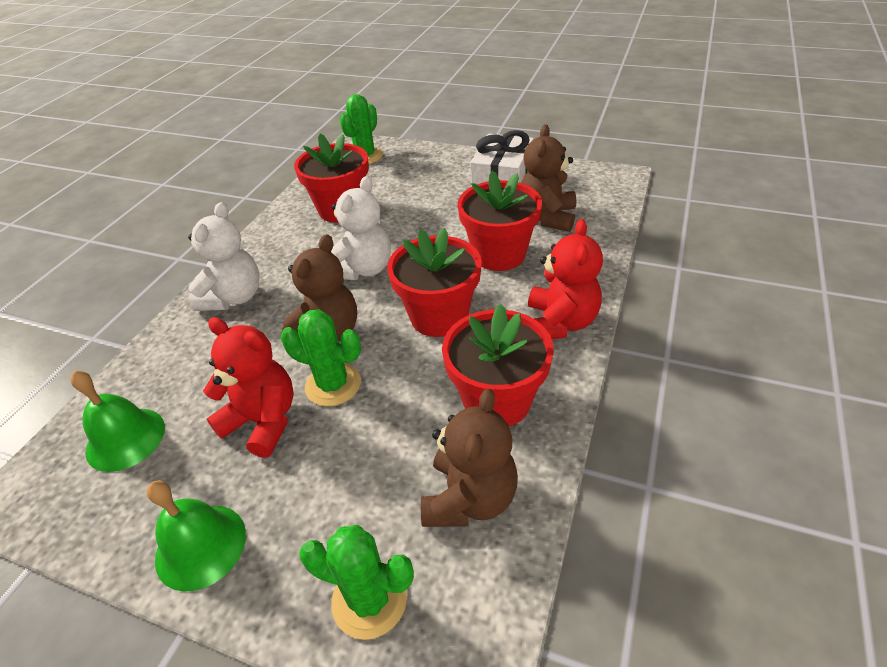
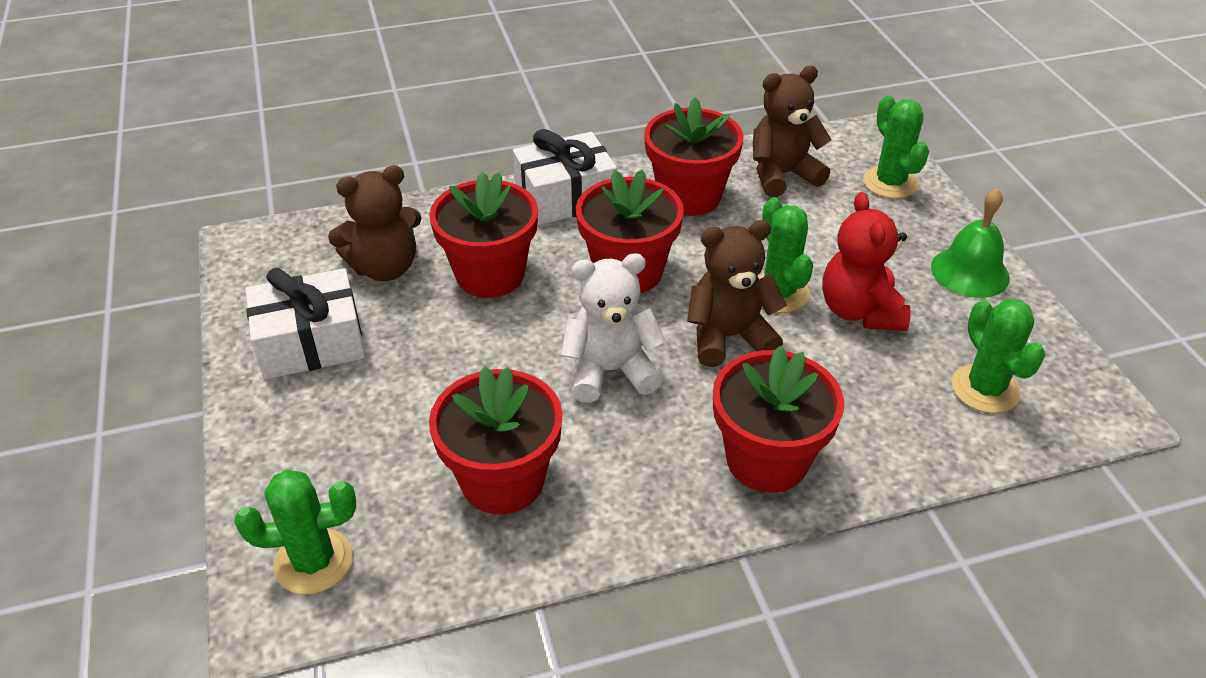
camera: 130 degrees left, 0 degrees up
(125, 438) = (985, 389): green bell -> green cactus
(234, 297) = (767, 460): white teddy bear -> red flower pot
(560, 323) = (565, 197): red teddy bear -> white gift

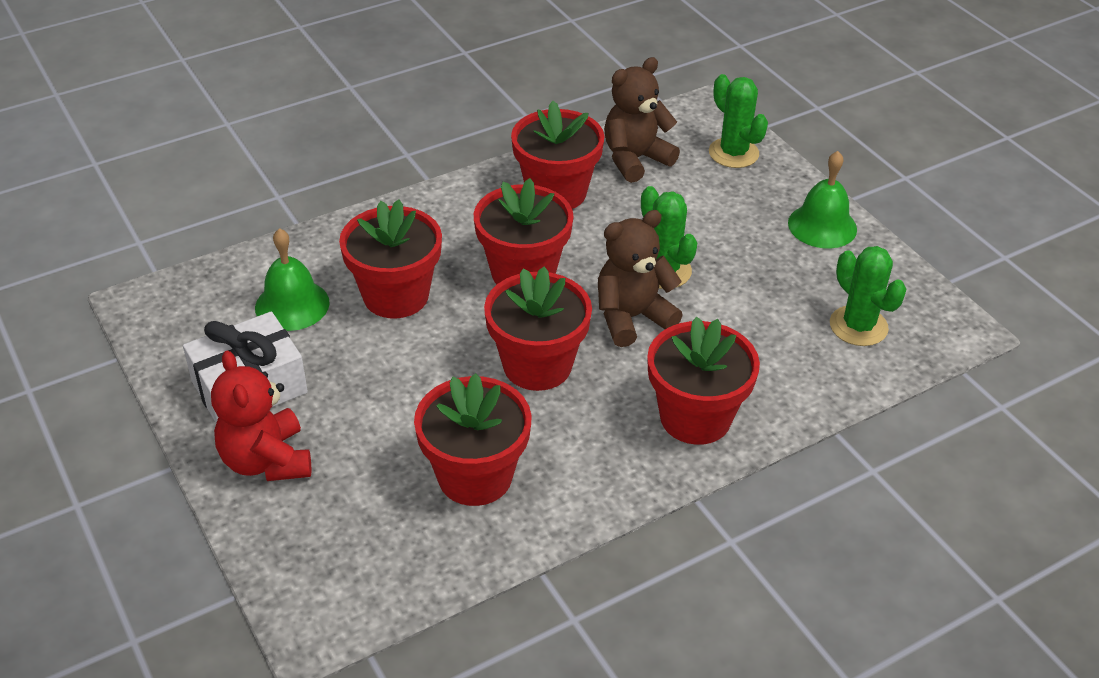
camera: 15 degrees left, 0 degrees up
(313, 561) = (333, 575): green cactus -> none
(385, 267) = (292, 305): brown teddy bear -> green bell
(565, 197) = (440, 210): white gift -> none
(610, 371) = (537, 365): white teddy bear -> red flower pot
(860, 311) = (738, 276): red teddy bear -> red teddy bear (266, 461)

